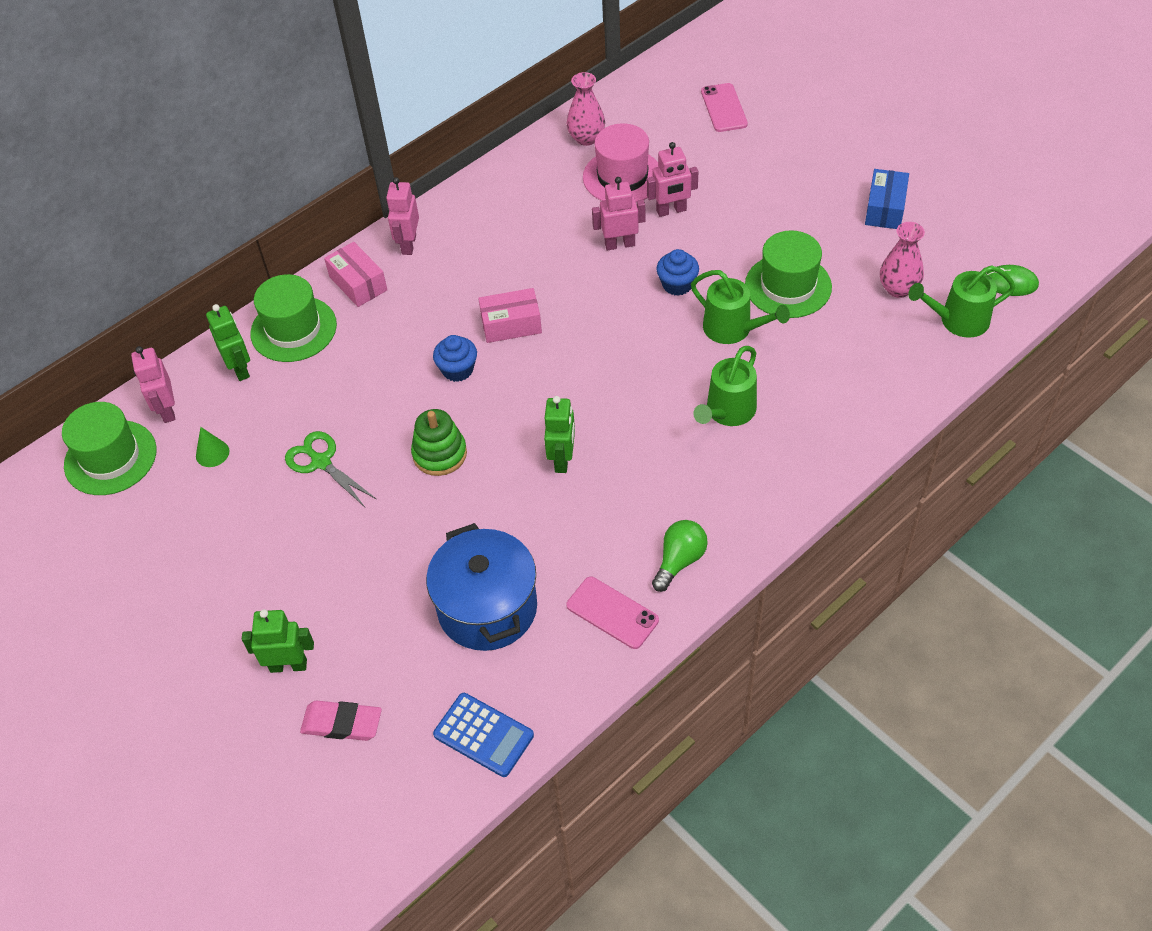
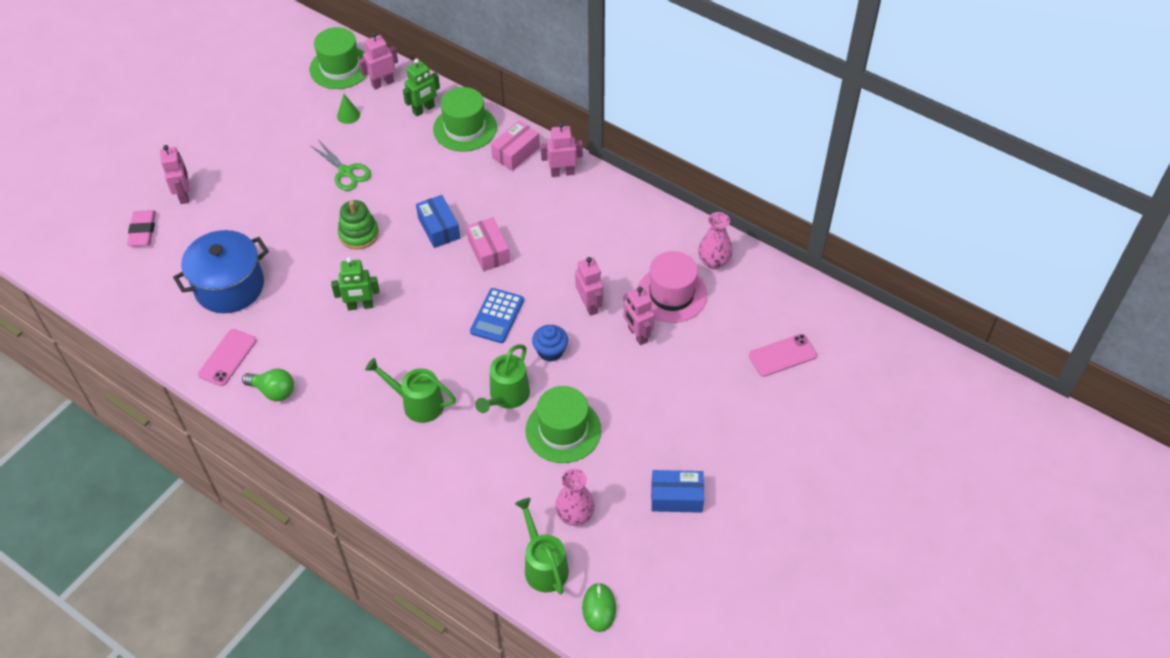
camera: 75 degrees right, 0 degrees up
(288, 665) = (184, 195): green robot -> pink robot
(321, 462) = (346, 172): green scissors -> green scissors turned 105 degrees clockwise
(457, 370) = (439, 228): blue cupcake -> blue box
(483, 735) = (133, 304): blue calculator -> blue calculator (497, 316)

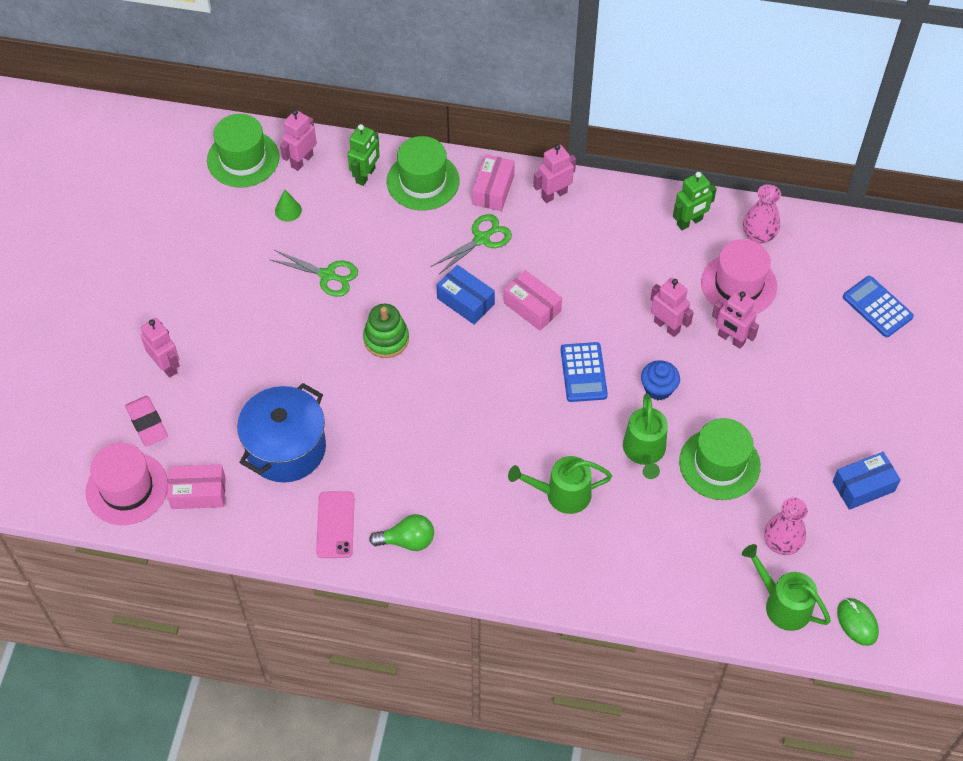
camera: 25 degrees left, 5 degrees up
(96, 272) = (127, 488): none -> pink hat
(144, 295) = (198, 493): none -> pink box
(360, 306) = (438, 415): green robot -> green robot (689, 222)
(482, 186) = (482, 239): none -> green scissors
(782, 355) = (877, 307): pink phone -> blue calculator

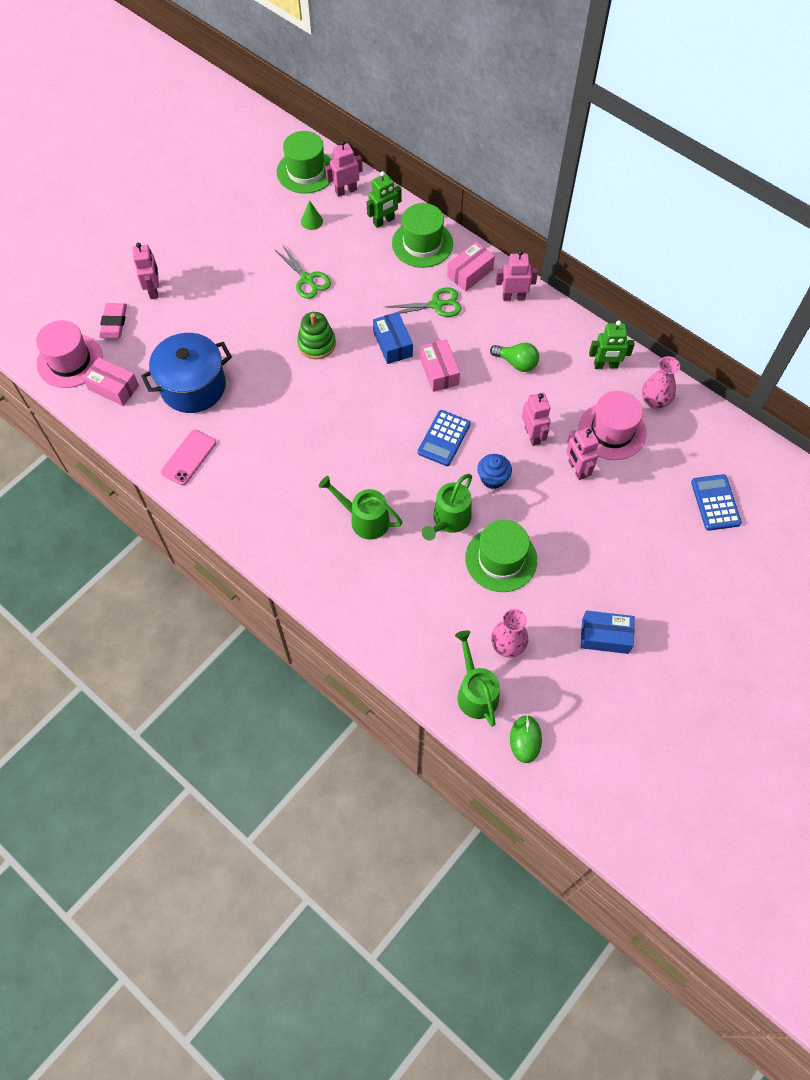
camera: 30 degrees right, 5 degrees up
(407, 540) = (230, 495): green light bulb -> green light bulb (516, 363)

